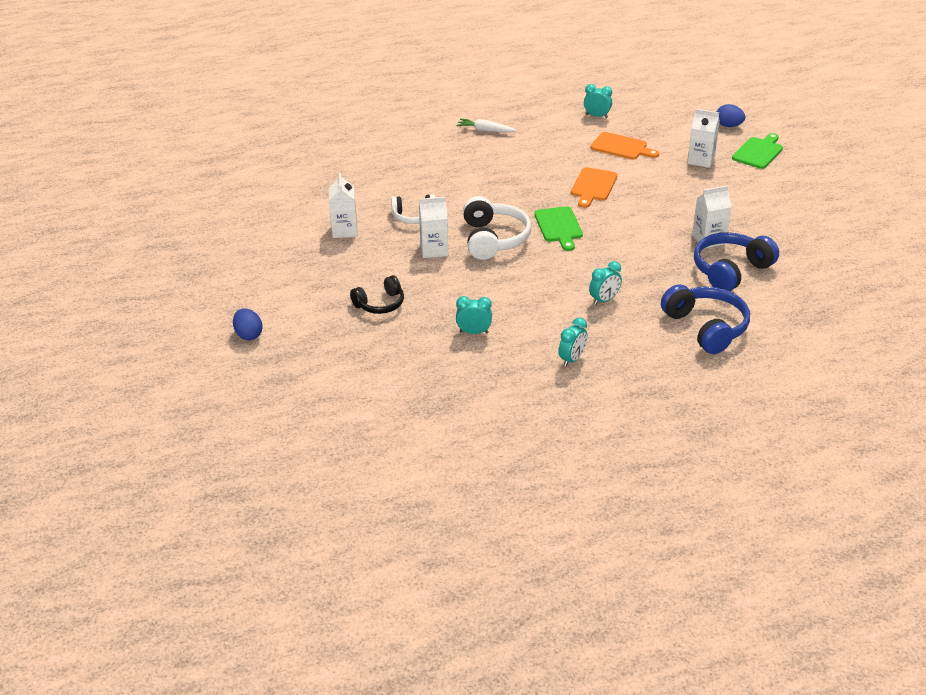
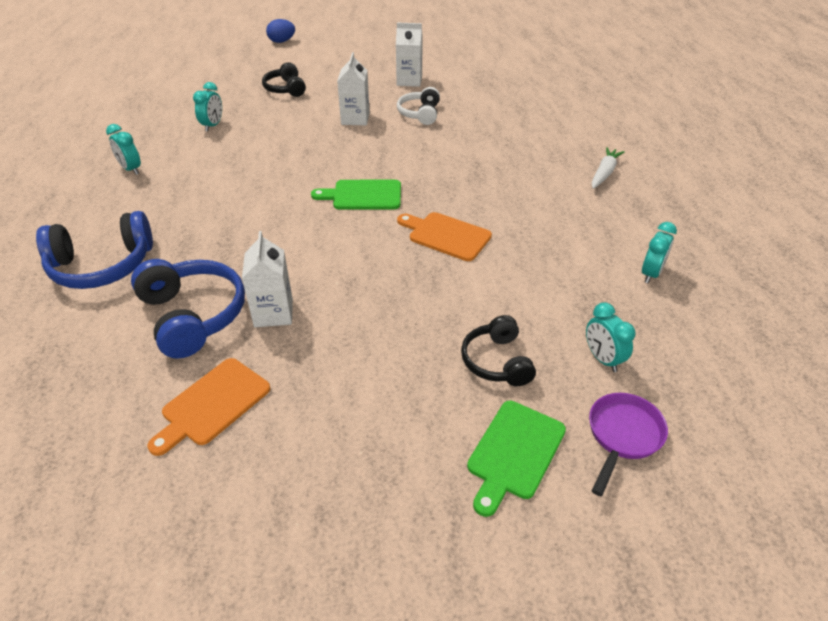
camera: 100 degrees right, 5 degrees up
(493, 239) = (358, 152): white headphones -> none
(604, 300) = (206, 203): turquoise clock -> turquoise clock (602, 359)
(621, 147) = (550, 281): orange cutting board -> orange cutting board (212, 404)
(701, 160) = (497, 361): white carton -> black headphones
(728, 126) = (622, 436): blue egg -> purple pan
(758, 152) = (514, 453): green cutting board -> green cutting board turned 75 degrees clockwise

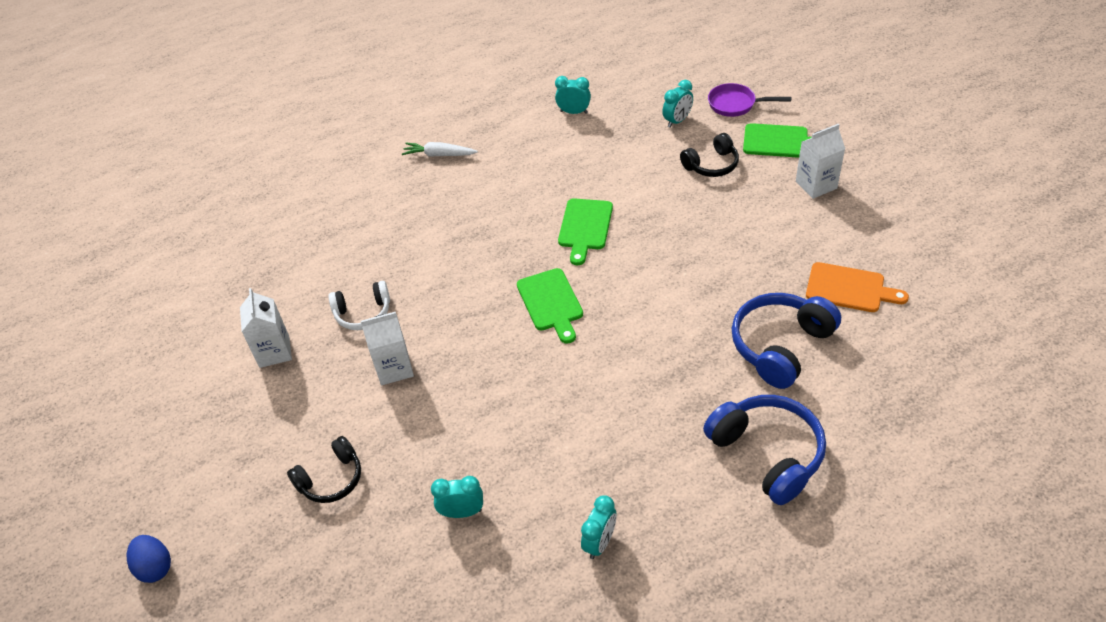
camera: 105 degrees left, 5 degrees up
(273, 313) = (744, 296): white carton -> white carton (816, 185)
(446, 235) = (585, 227): orange cutting board -> green cutting board

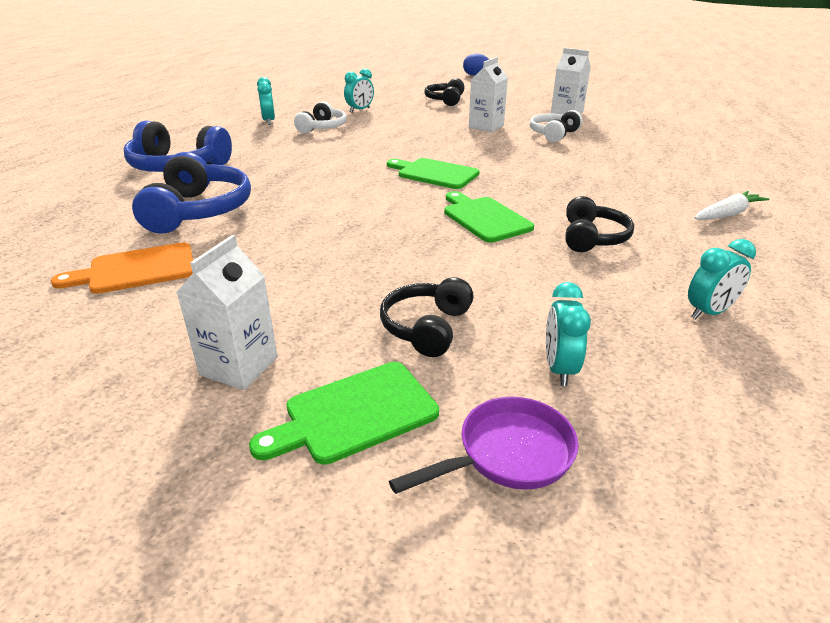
camera: 135 degrees right, 15 degrees down
(548, 177) = (592, 238): none -> black headphones
(555, 475) = (322, 128): none -> white headphones

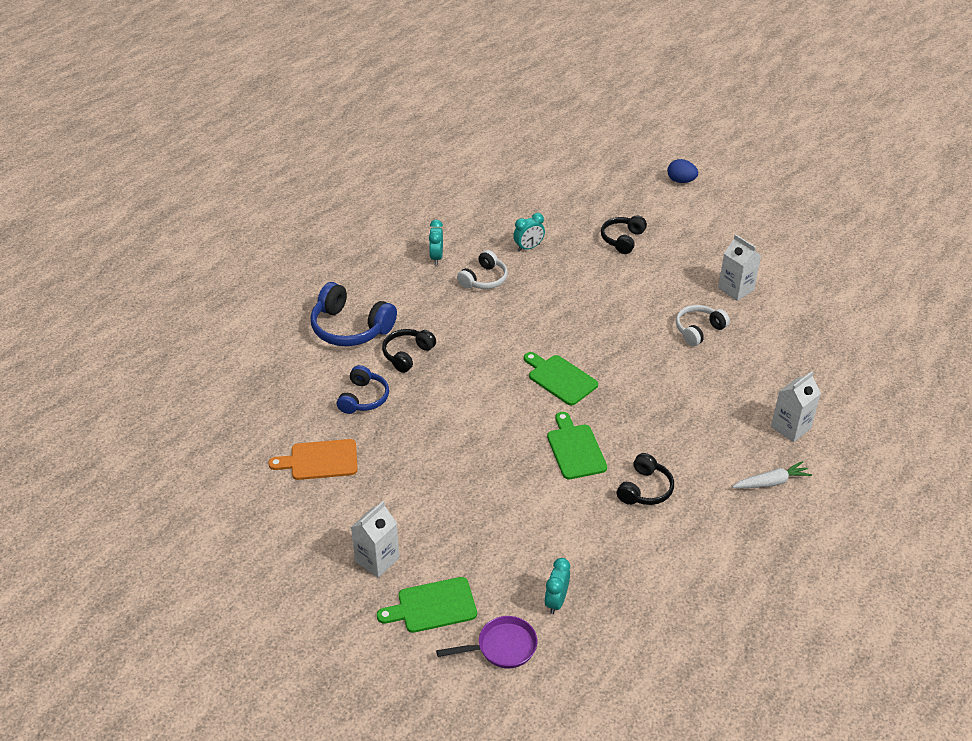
camera: 15 degrees right, 10 degrees up
(198, 211) = (363, 398): blue headphones -> blue headphones, size x0.62
(426, 327) = (492, 553): black headphones -> black headphones (407, 354)
(486, 127) = (640, 304): white carton -> white carton (790, 427)
(709, 312) = (676, 578): turquoise clock -> none

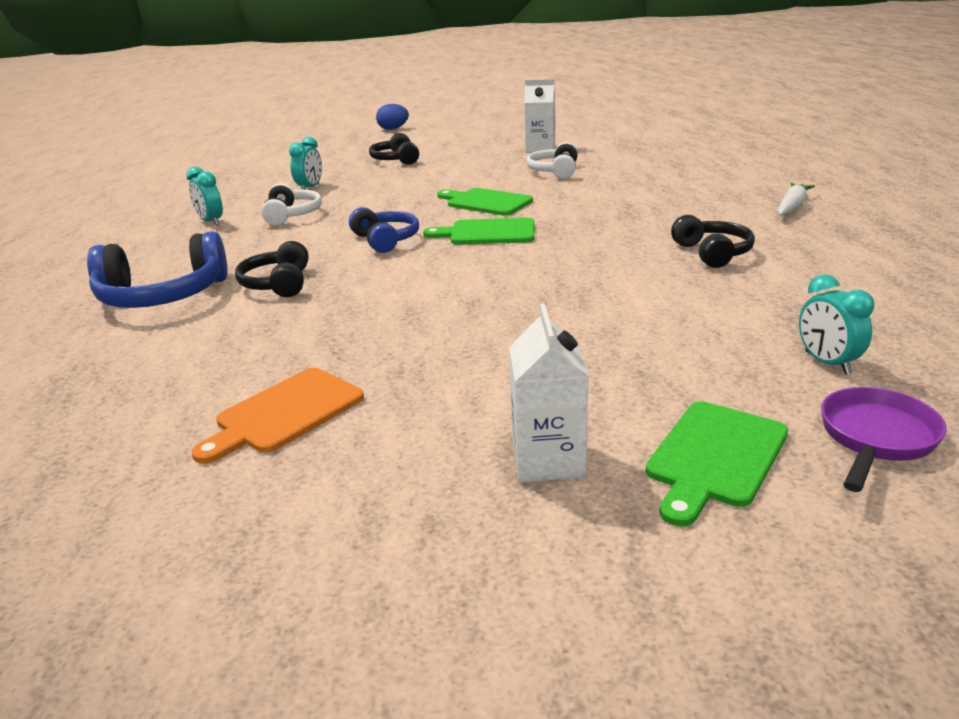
camera: 40 degrees left, 15 degrees down
(363, 398) = (268, 334): blue headphones -> blue headphones (386, 240)
(575, 449) = (594, 261): green cutting board -> green cutting board (486, 202)
(790, 427) = (734, 181): white carton -> none

